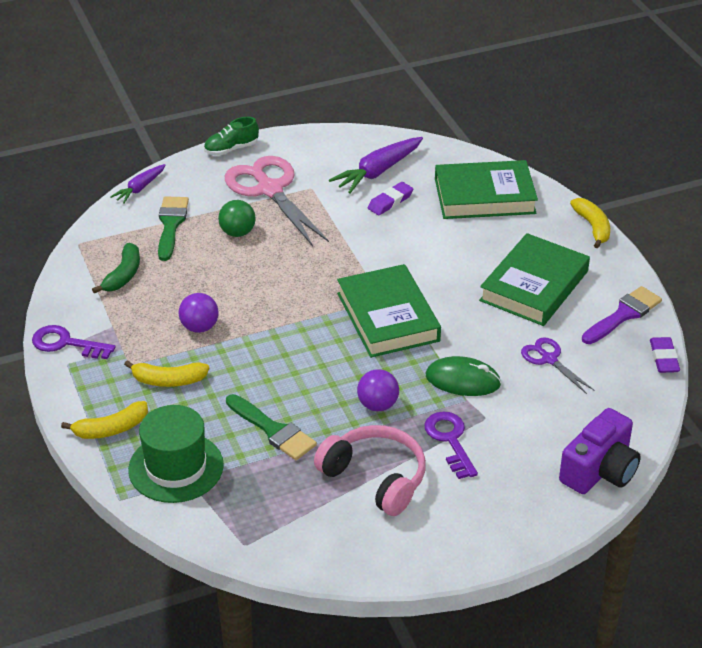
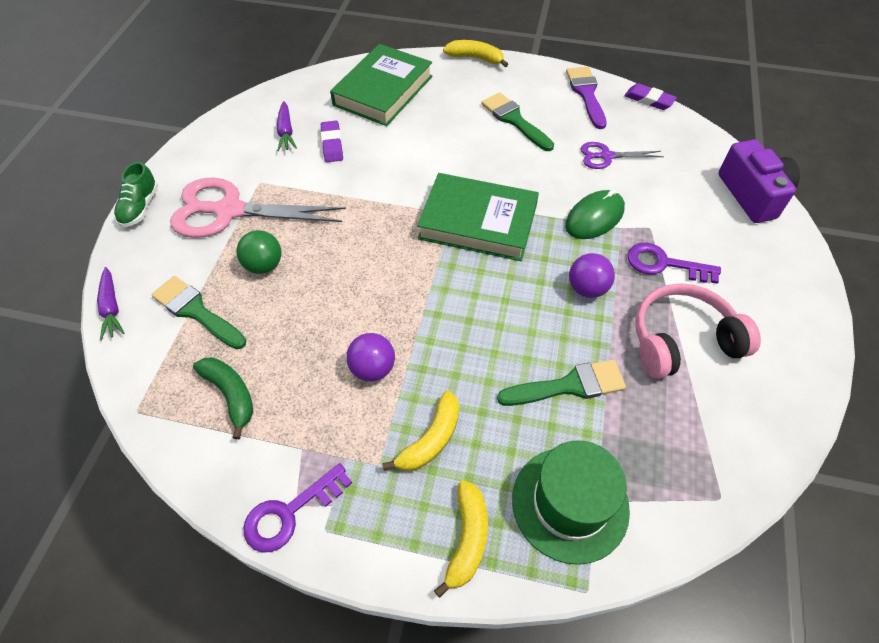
camera: 55 degrees left, 15 degrees up
(377, 172) = (286, 132): purple carrot -> purple carrot, size x0.61
(534, 286) = (514, 120): green book -> green brush

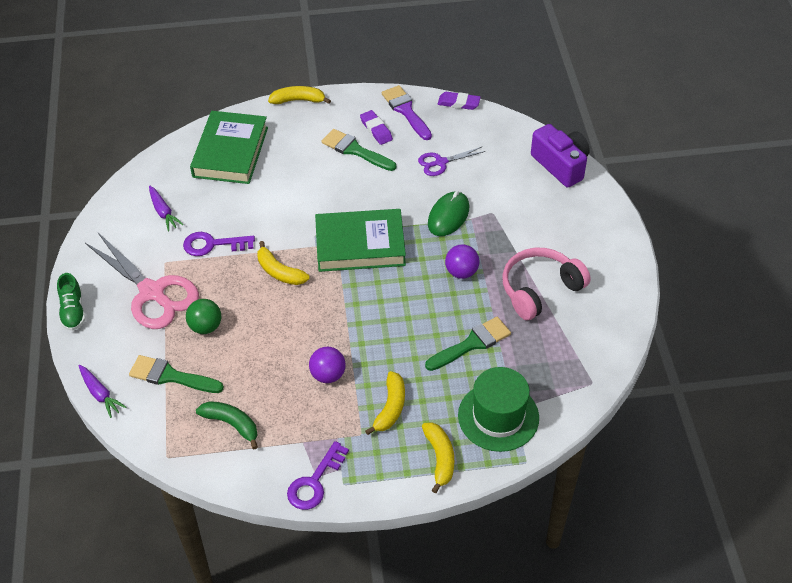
camera: 20 degrees left, 5 degrees down
(229, 211) = (152, 292): pink scissors -> pink scissors turned 120 degrees counterclockwise
(332, 144) = (210, 212): purple eraser -> purple eraser (376, 130)
(374, 227) = (279, 272): none -> yellow banana
(664, 264) = (511, 238): purple key -> purple key (213, 245)

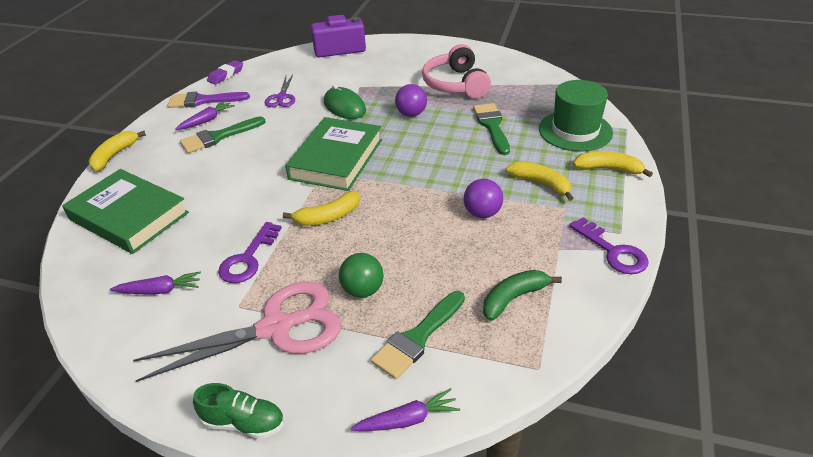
camera: 65 degrees left, 10 degrees down
(376, 130) = (207, 120): purple eraser -> purple carrot

